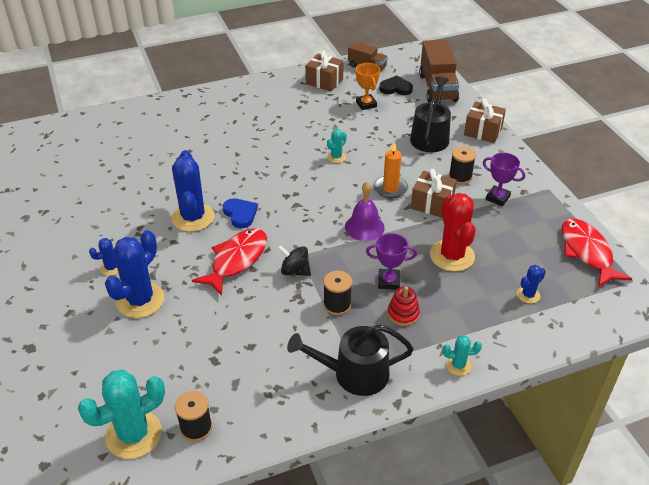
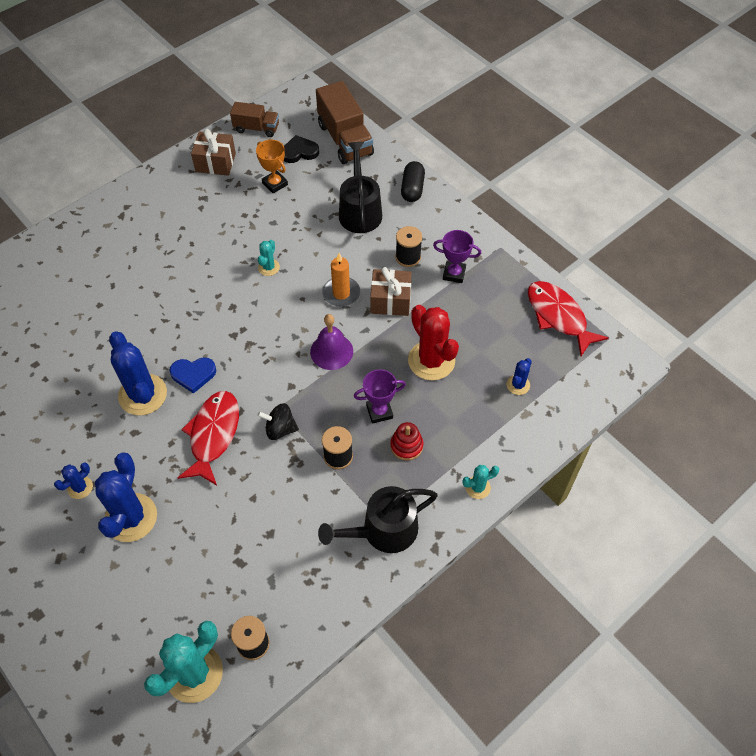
camera: 20 degrees left, 15 degrees up
(240, 214) = (193, 374): blue heart -> blue heart turned 135 degrees clockwise
(483, 131) = (412, 189): brown gift -> black capsule

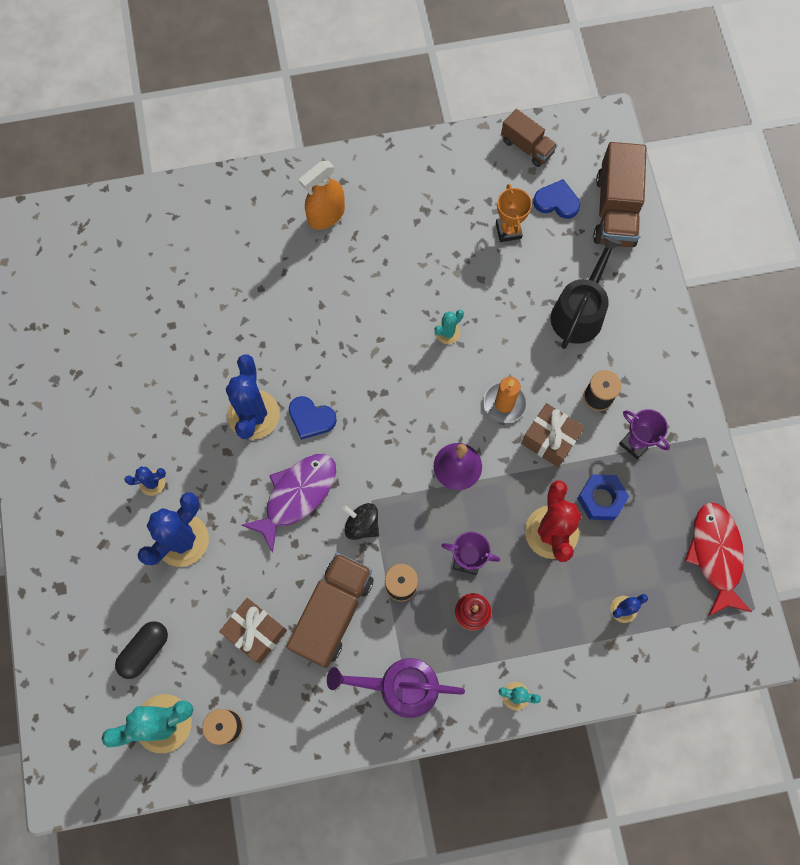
camera: 30 degrees right, 15 degrees up
(126, 233) = (326, 215): none -> orange spray bottle
(213, 435) = (297, 495): red fish -> purple fish
(215, 162) = (460, 171): brown gift -> brown gift (256, 632)
(294, 505) = (333, 613): none -> brown truck
(299, 152) = (556, 202): black heart -> blue heart
(383, 530) = (401, 687): black watering can -> purple watering can
(412, 189) = (652, 313): black capsule -> black capsule (145, 650)
(453, 321) = (601, 499): none -> blue nut

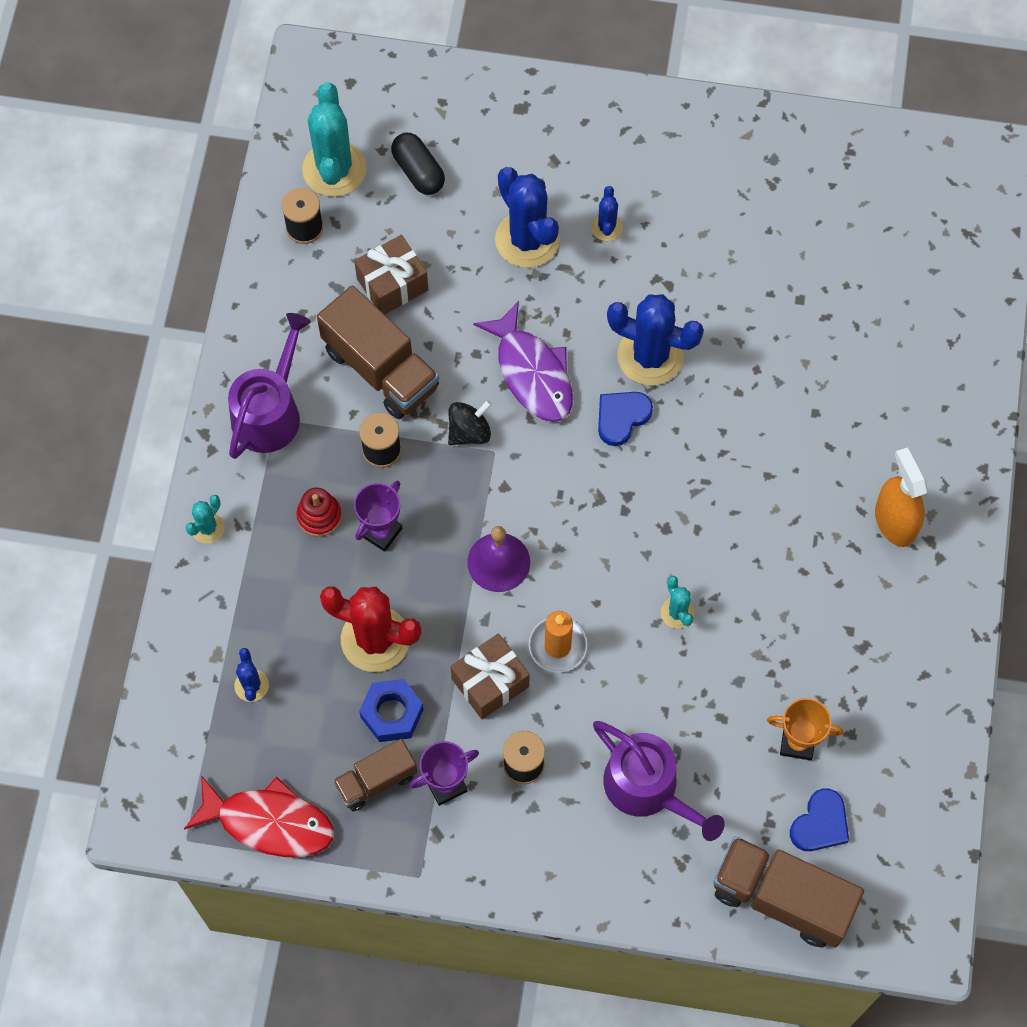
camera: 110 degrees right, 5 degrees down
(527, 147) = (919, 817): brown truck -> brown truck (376, 780)
(579, 312) = (648, 788): black watering can -> purple watering can

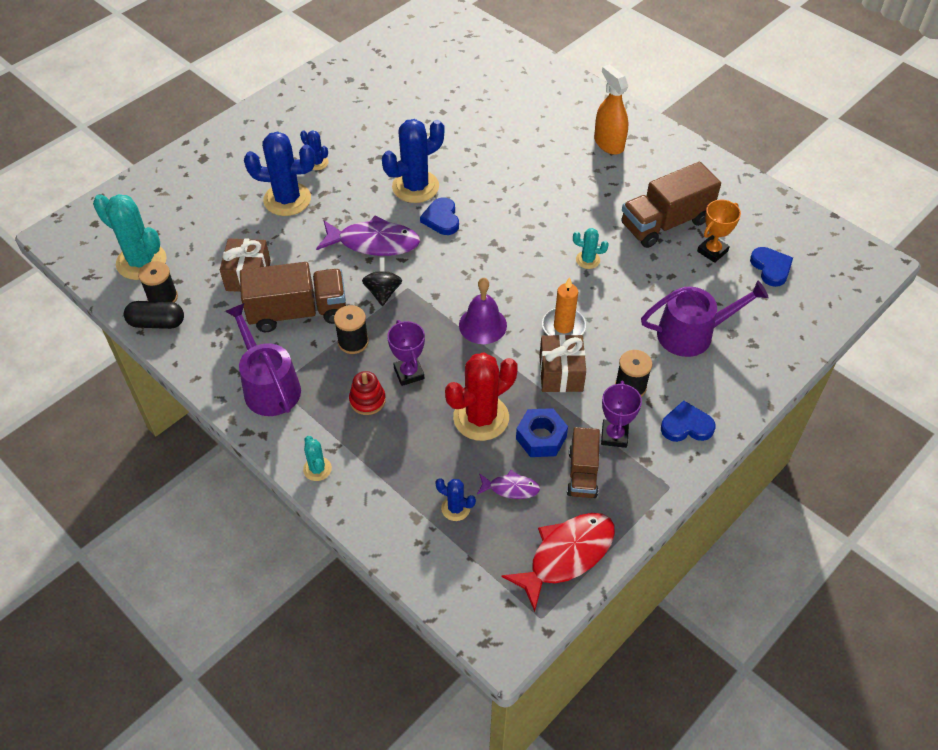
camera: 55 degrees left, 15 degrees down
(310, 722) = (511, 488): none -> purple fish
(418, 171) = (189, 223): black capsule -> black capsule (157, 323)
(511, 851) = (686, 426): none -> blue heart
(782, 898) = (807, 309): brown truck -> brown truck (665, 223)
(895, 521) = (608, 143): orange spray bottle -> orange spray bottle turned 45 degrees clockwise

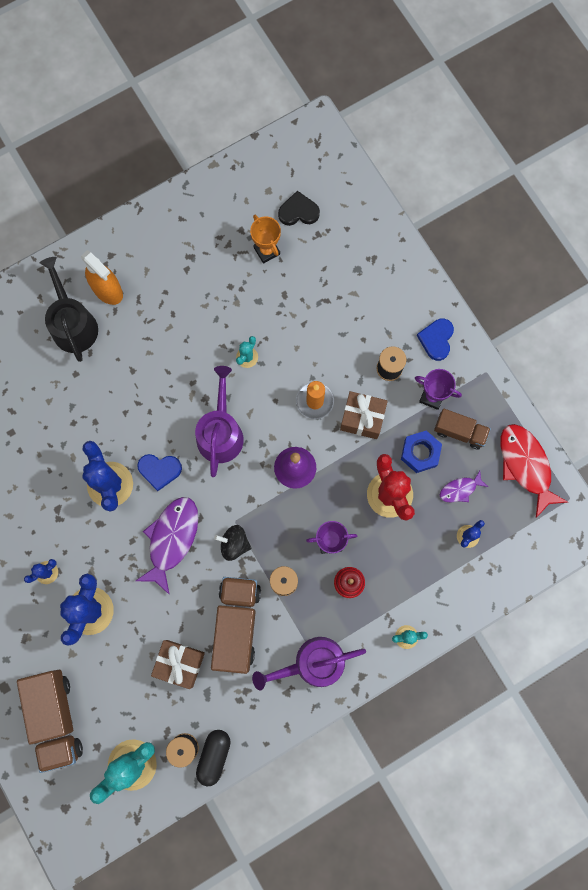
camera: 75 degrees left, 25 degrees up
(511, 488) = (460, 489): purple fish -> purple fish turned 135 degrees counterclockwise
(563, 128) = (73, 324): none -> black watering can
(608, 143) = (107, 290): orange spray bottle -> orange spray bottle turned 120 degrees counterclockwise
(665, 223) = (223, 277): brown truck -> brown truck (55, 718)
(692, 334) = (350, 301): purple watering can -> purple watering can (220, 433)
(771, 268) = (298, 211): blue heart -> black heart

